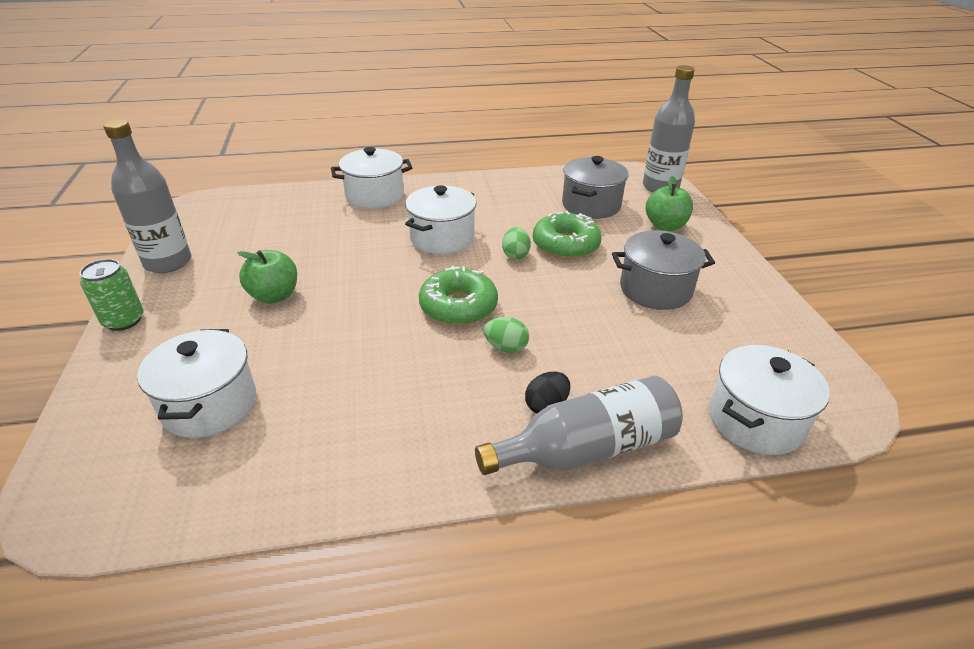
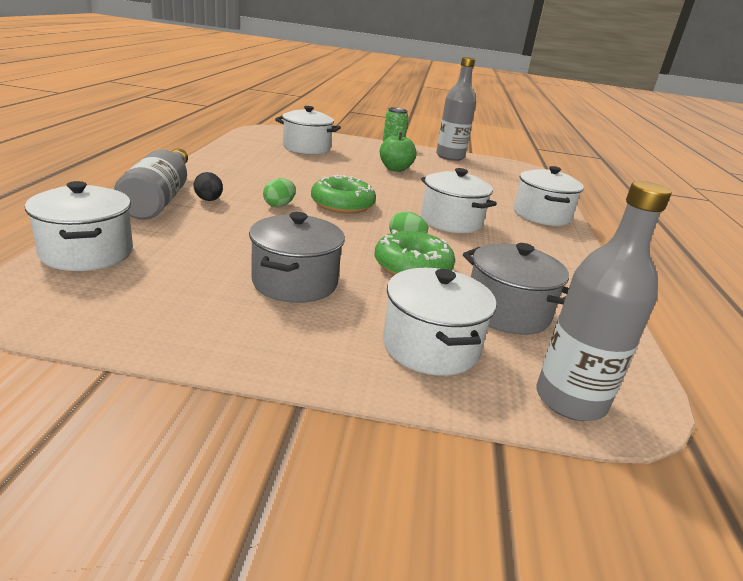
camera: 105 degrees right, 10 degrees down
(665, 226) = (430, 347): green apple -> white pot

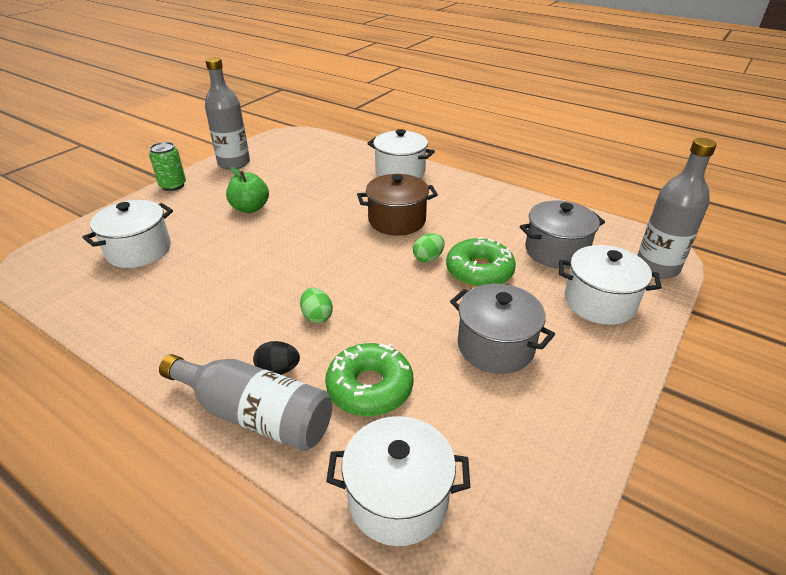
camera: 60 degrees left, 10 degrees up
(342, 204) = (333, 272): green donut -> green donut (369, 387)
(451, 221) = (397, 221): white pot -> brown pot

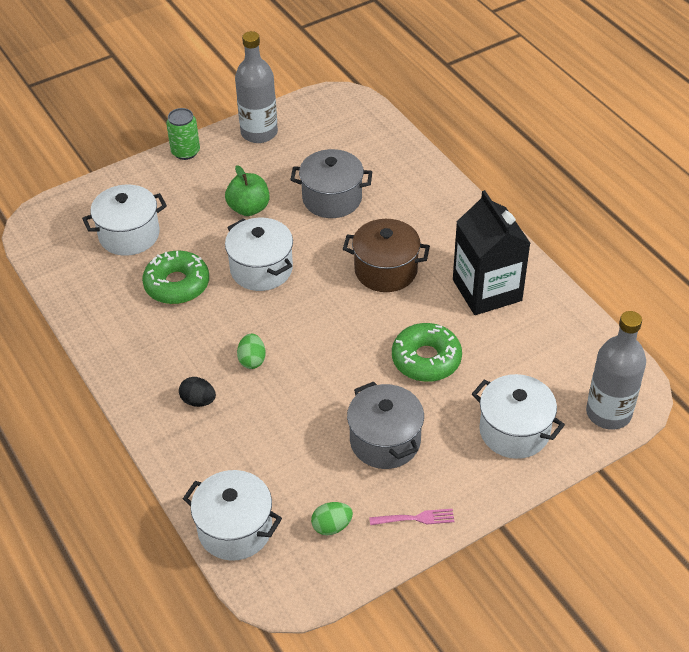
camera: 25 degrees right, 10 degrees up
(255, 414) = (166, 432): grey bottle -> none
(369, 387) = (260, 441): green donut -> green donut (177, 284)
(400, 171) = (432, 197): white pot -> white pot (261, 269)
(428, 258) = (387, 328): green egg -> green egg (332, 526)
(488, 214) = (487, 290): none -> black carton
(556, 251) = (521, 361): grey pot -> grey pot (332, 198)
(582, 409) = (415, 518): none -> pink fork

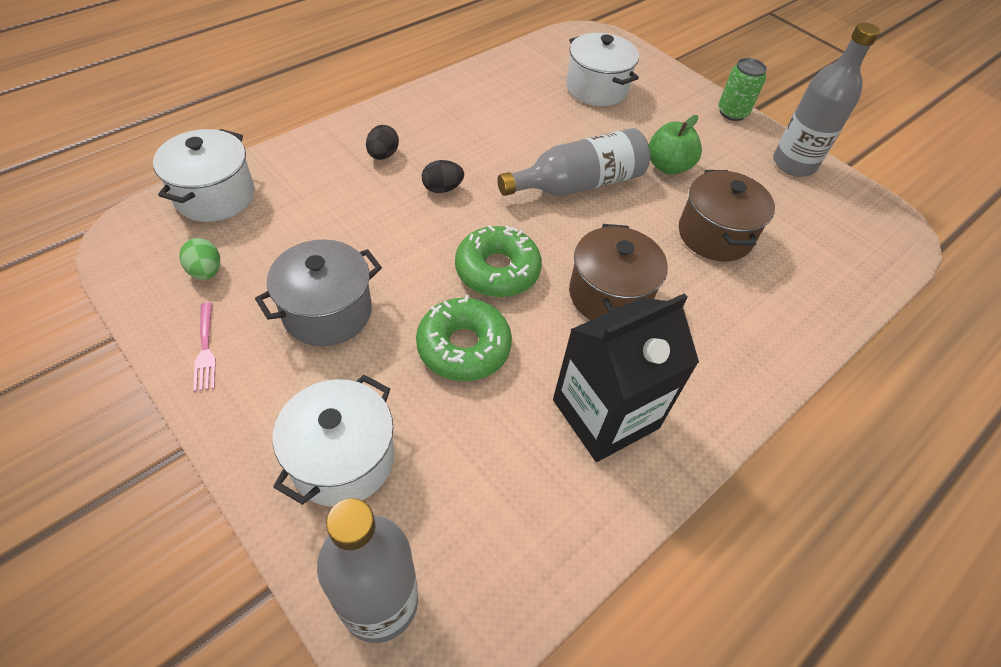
camera: 75 degrees right, 5 degrees up
(177, 284) = (538, 126): green donut -> green donut (497, 270)
(252, 360) = (442, 188): green egg -> black egg
(261, 269) = (578, 184): white pot -> grey bottle
(332, 198) = (715, 235): grey pot -> brown pot

